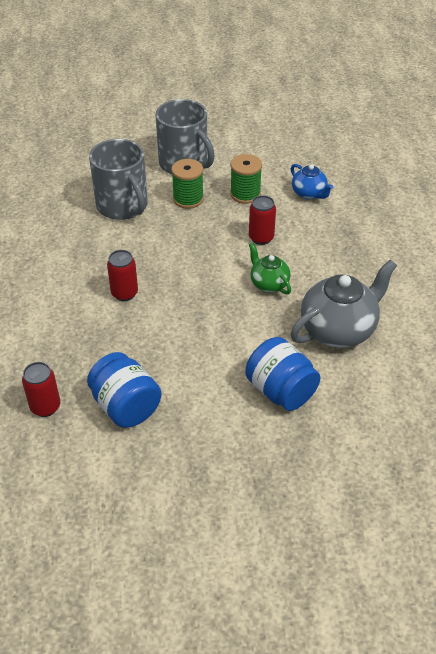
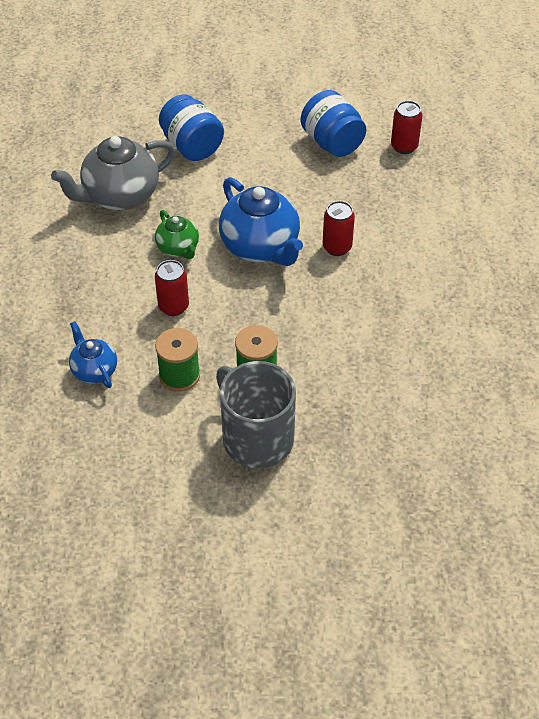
camera: 175 degrees left, 5 degrees up
(123, 206) = (343, 367): grey mug -> none
(194, 289) = (261, 247): none -> blue teapot

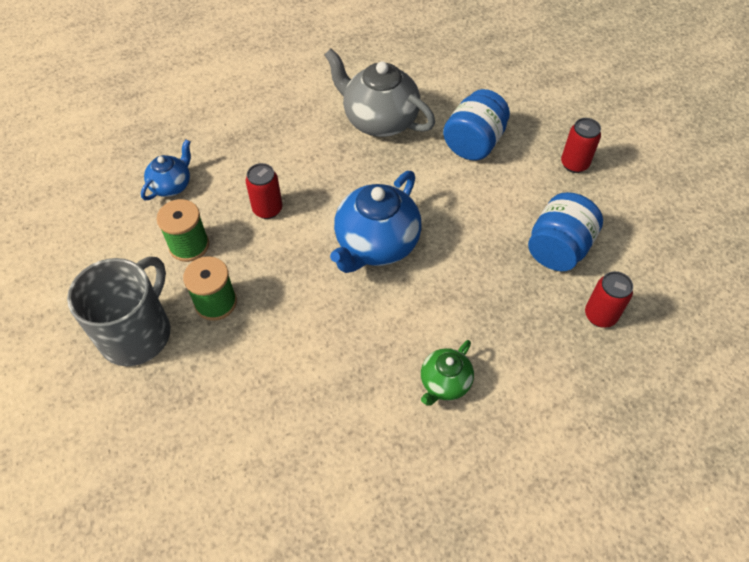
camera: 65 degrees right, 5 degrees up
(178, 248) = (339, 185): green teapot -> green teapot (444, 383)
(337, 247) = (411, 308): red can -> red can (574, 164)

